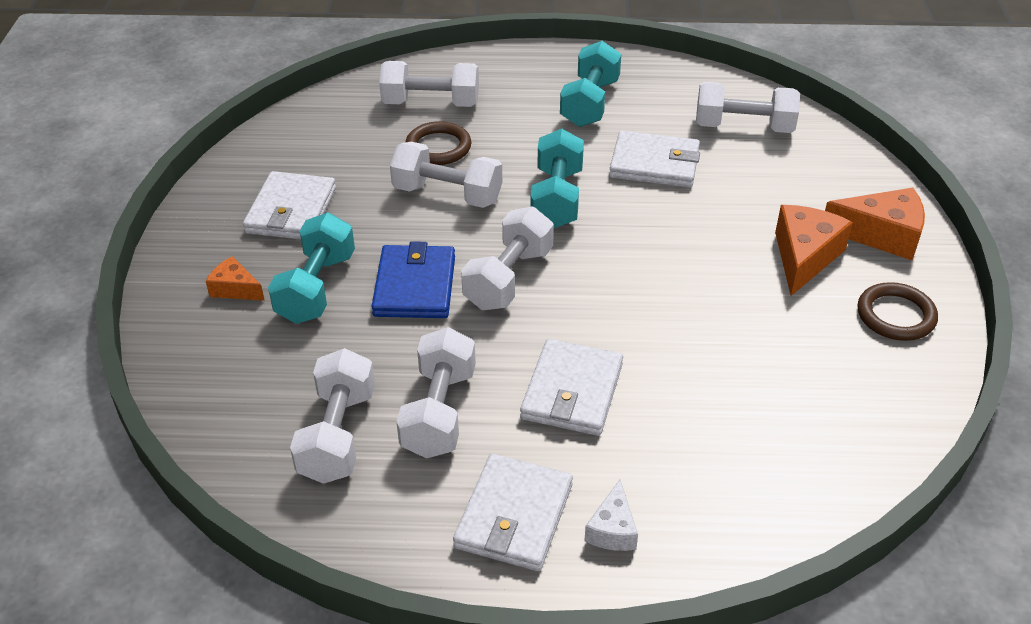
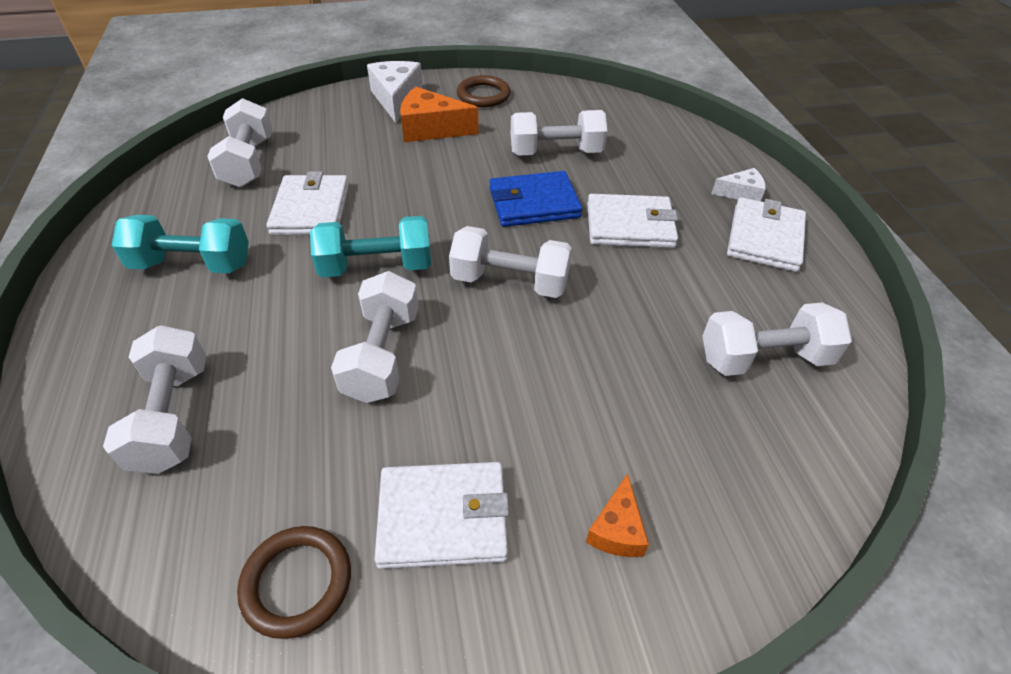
camera: 105 degrees left, 5 degrees up
(316, 288) = (581, 438): turquoise dumbbell -> none
(415, 286) = (545, 349): blue wallet -> blue wallet (533, 203)
(438, 147) = (283, 384): brown ring -> brown ring (297, 583)
(439, 412) = (696, 296): white dumbbell -> white dumbbell (556, 153)
(514, 516) = (765, 238): white wallet -> white wallet turned 75 degrees counterclockwise
(881, 235) = (396, 99): orange cheese -> white cheese

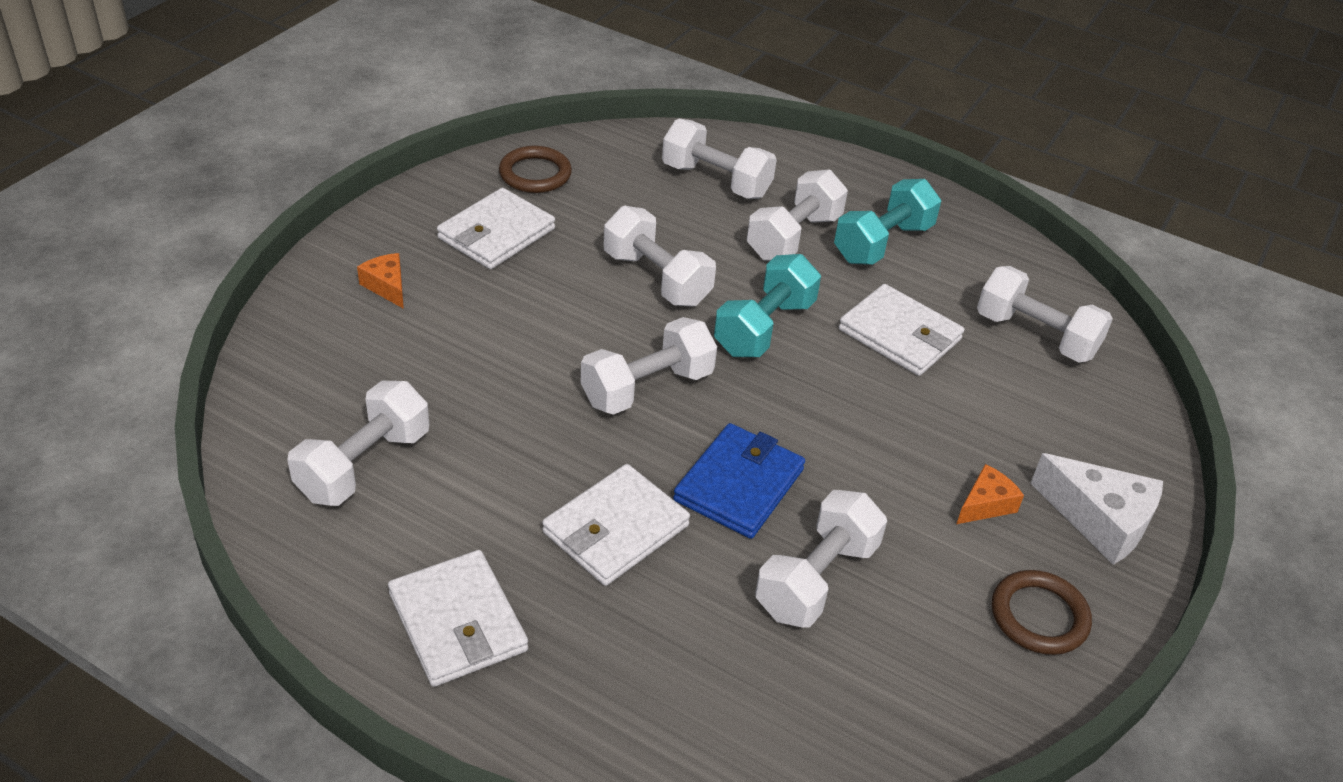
camera: 130 degrees right, 5 degrees down
(231, 313) = (794, 237): none -> white dumbbell
(431, 129) = (985, 504): orange cheese -> orange cheese, size x0.57
(741, 193) = (540, 685): white cheese -> none

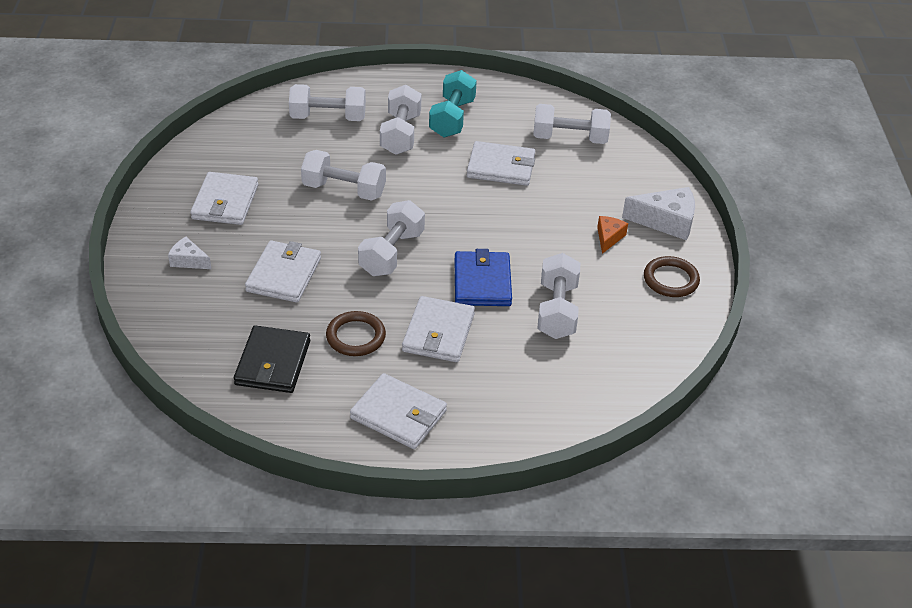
camera: 30 degrees left, 0 degrees up
(363, 465) = (273, 363): white dumbbell -> black wallet
(387, 286) = (188, 260): orange cheese -> white cheese
(483, 355) = (284, 275): none -> white wallet
(535, 174) = (215, 156): brown ring -> brown ring (355, 337)
(764, 328) = (426, 193): turquoise dumbbell -> none

